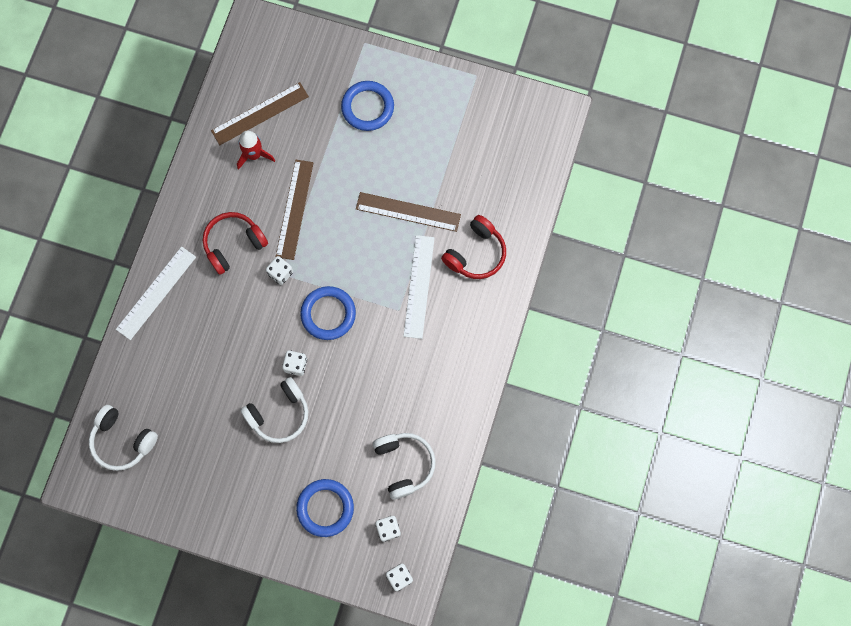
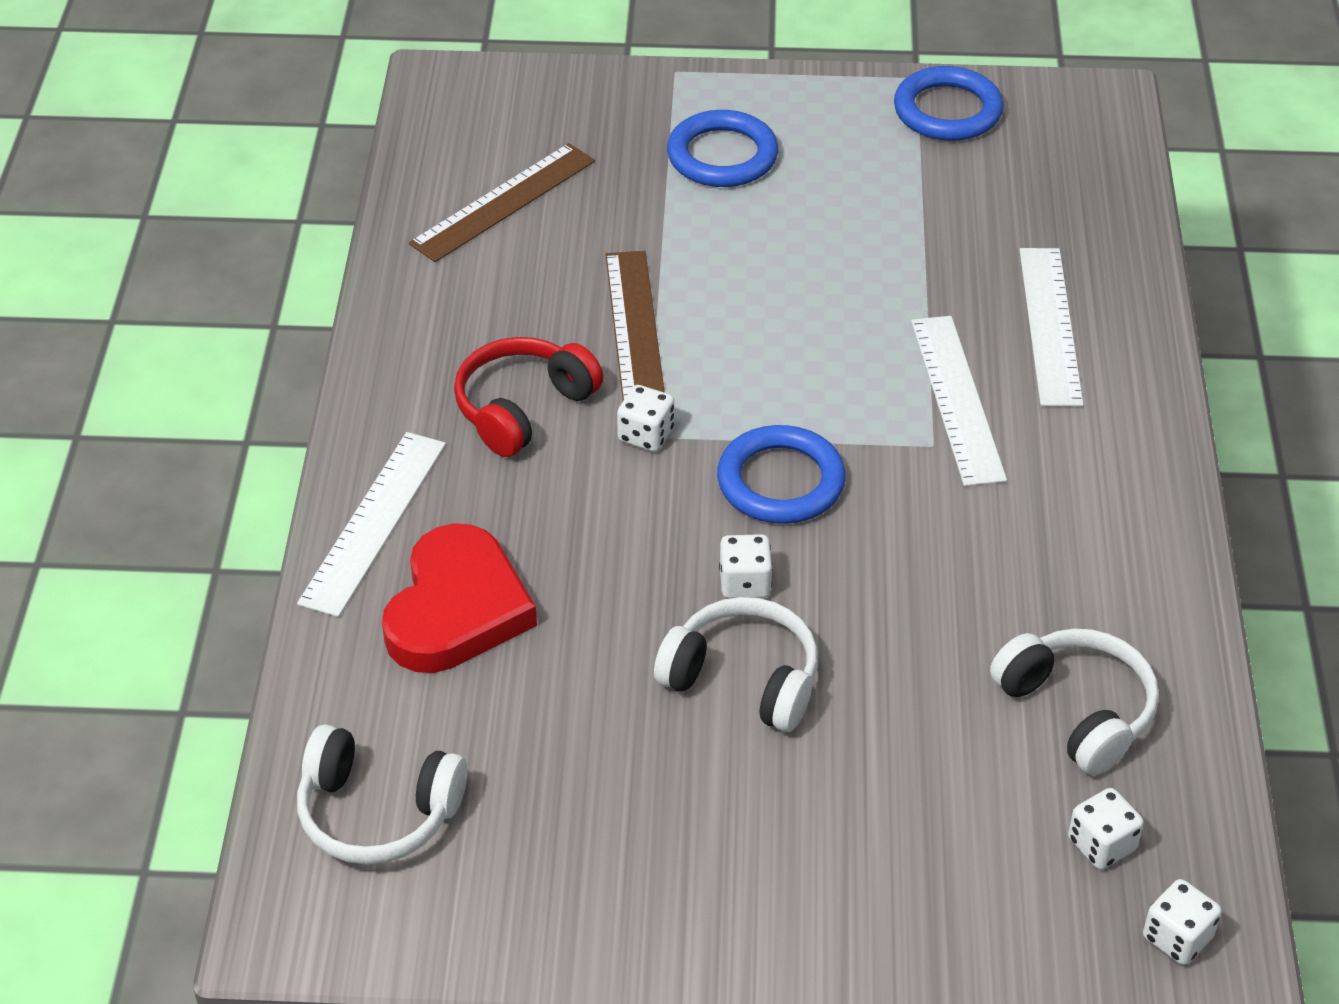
camera: 15 degrees left, 30 degrees down
(177, 348) = (457, 609): none -> red heart
(254, 155) = (515, 263): red rocket -> none
(279, 414) = (743, 679): white headphones -> white headphones turned 105 degrees counterclockwise
(325, 508) = (930, 837): blue ring -> blue ring (947, 111)
(408, 212) = (877, 289): brown ruler -> none
(476, 253) = (1050, 325): red headphones -> white ruler

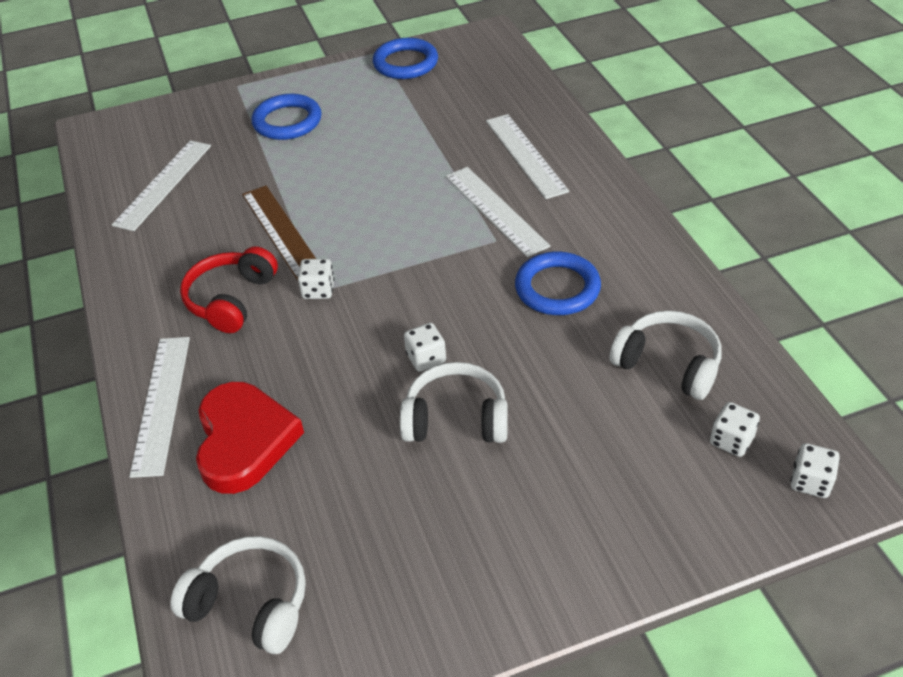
camera: 20 degrees left, 0 degrees up
(378, 812) = (250, 604): white headphones -> white headphones turned 150 degrees counterclockwise
(503, 202) = (163, 184): brown ruler -> white ruler
(780, 481) = (416, 290): blue ring -> blue ring (557, 288)

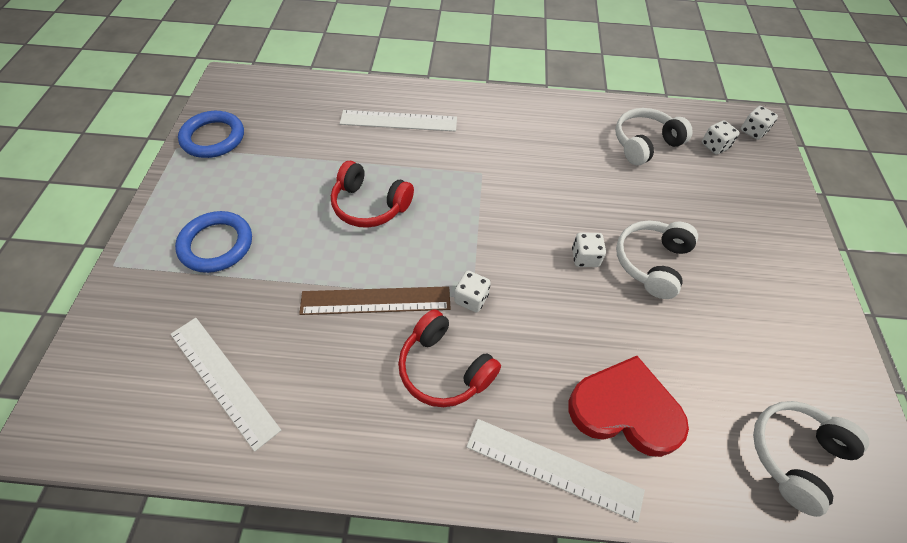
camera: 70 degrees left, 10 degrees up
(391, 183) = (370, 205): none -> red headphones
(495, 210) = (449, 160): white ruler -> none
(557, 288) = (550, 162): blue ring -> none

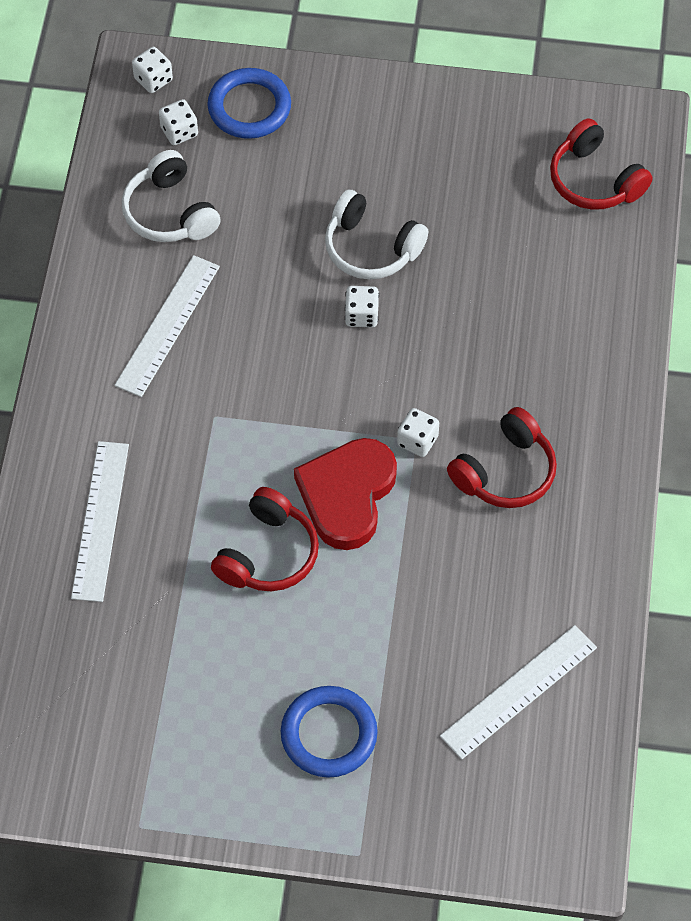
camera: 85 degrees left, 5 degrees up
(213, 138) = (121, 778): blue ring -> blue ring (249, 107)
(376, 300) = (418, 542): brown ruler -> none
(553, 468) = (609, 381): white ruler -> white ruler (167, 325)
(624, 410) = (551, 310): red heart -> red heart (347, 495)
(795, 456) = (594, 180): white headphones -> red headphones

